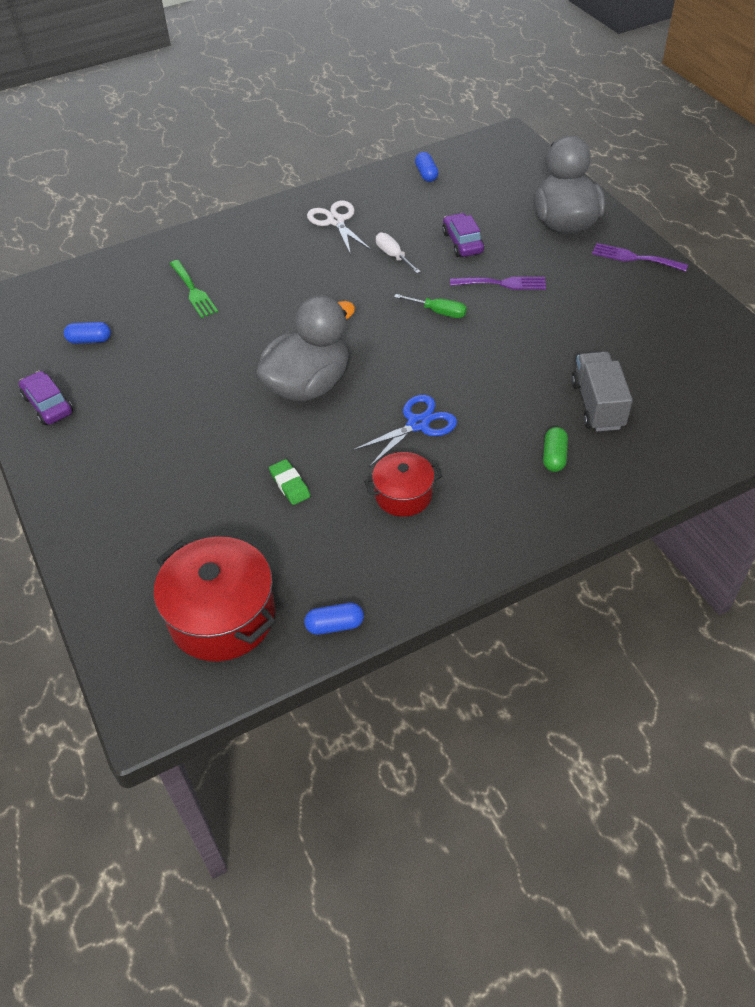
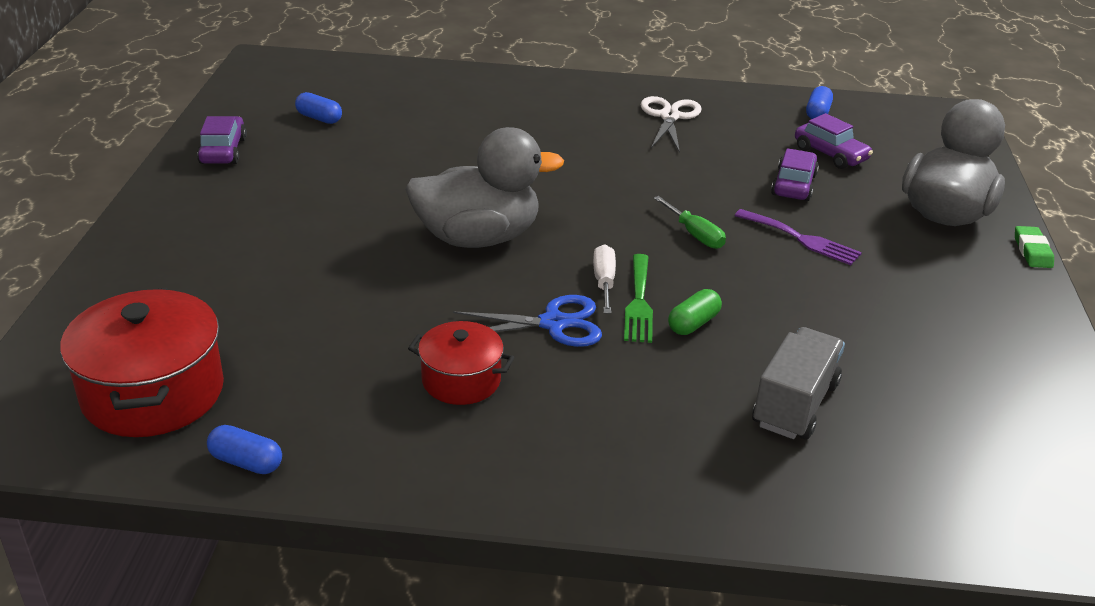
camera: 30 degrees right, 15 degrees down
(193, 291) = (458, 118): green fork -> green fork (639, 302)
(289, 485) = (356, 313): green eraser -> green eraser (1032, 251)
(393, 256) = (699, 167): white screwdriver -> white screwdriver (604, 282)
(463, 206) = (830, 154): none -> purple car
(554, 456) = (680, 429): green capsule -> green capsule (693, 323)
(634, 258) = (1005, 281): purple fork -> none

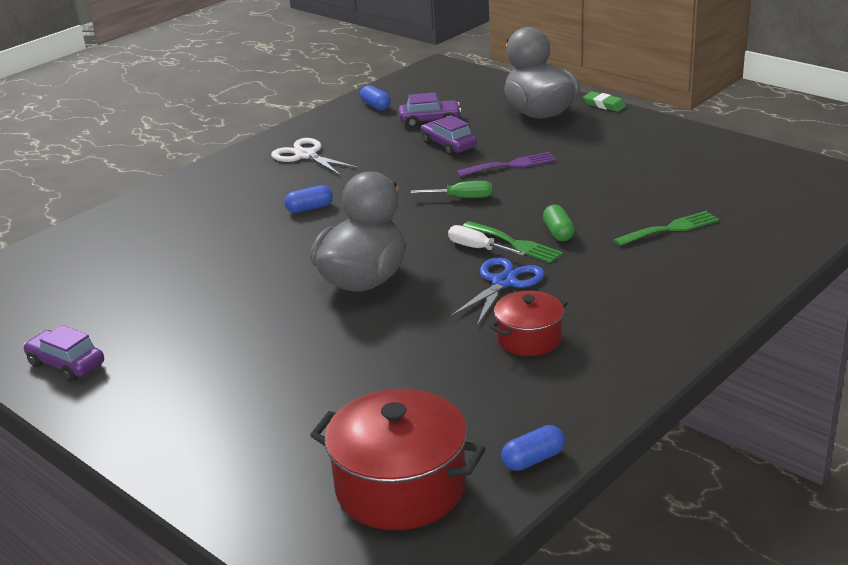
camera: 50 degrees left, 5 degrees down
(319, 118) = (84, 300): blue capsule -> blue capsule (309, 208)
(795, 404) = (670, 228): grey truck -> green fork

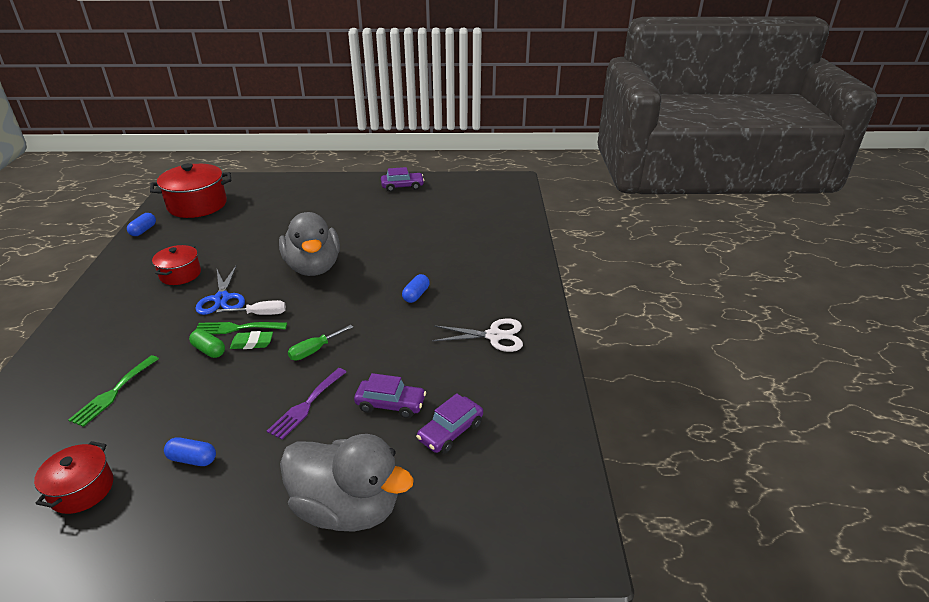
camera: 135 degrees right, 5 degrees up
(376, 106) = (533, 427): blue capsule -> blue capsule (192, 459)
(604, 105) = (276, 574): green eraser -> green eraser (252, 343)
(715, 174) = (82, 489): none -> red pot

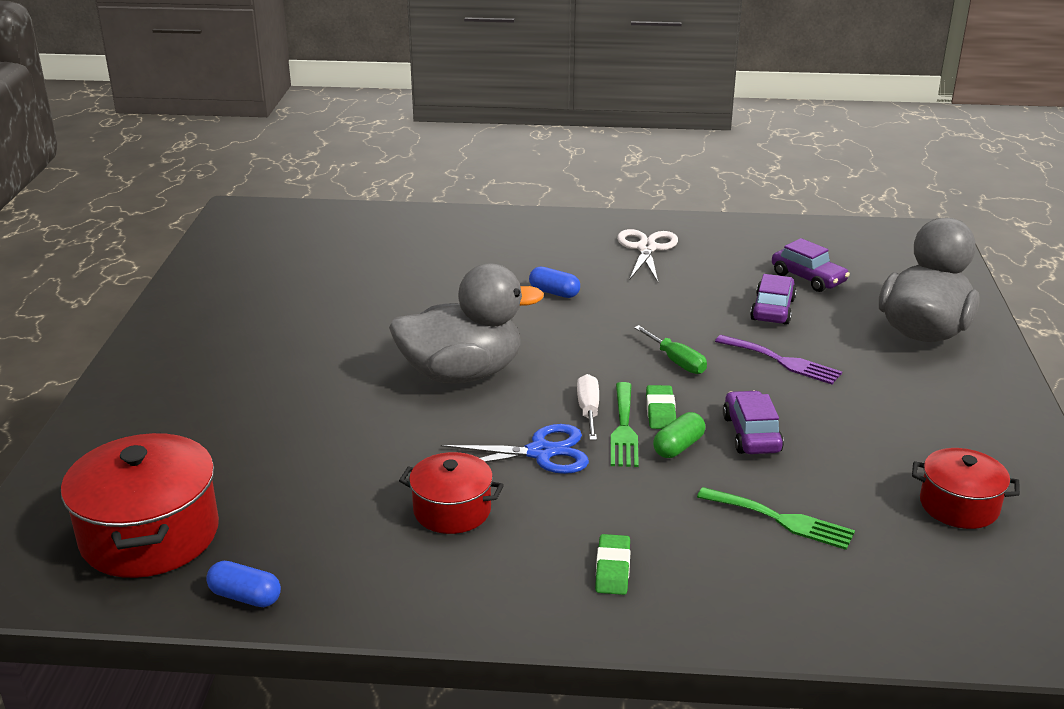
camera: 85 degrees left, 5 degrees down
(105, 326) = (612, 569): none -> green eraser
(192, 459) = (887, 430): blue capsule -> none
(402, 186) = (205, 300): purple car -> purple car (751, 434)

